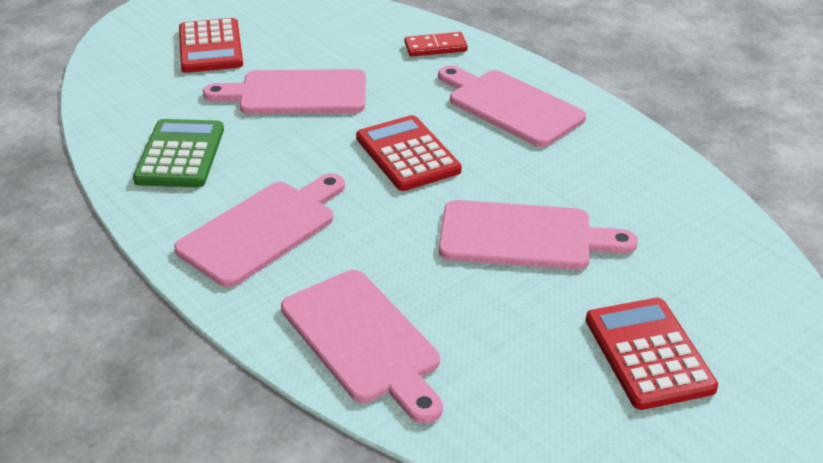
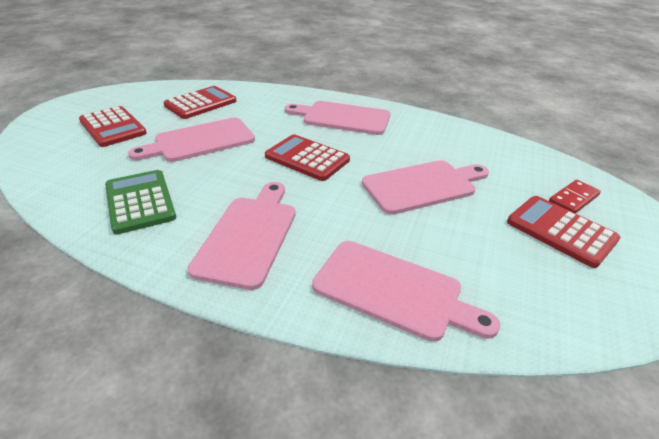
camera: 30 degrees left, 0 degrees up
(337, 35) = (201, 103): none -> red calculator
(435, 47) = (269, 97): red domino -> red domino (573, 199)

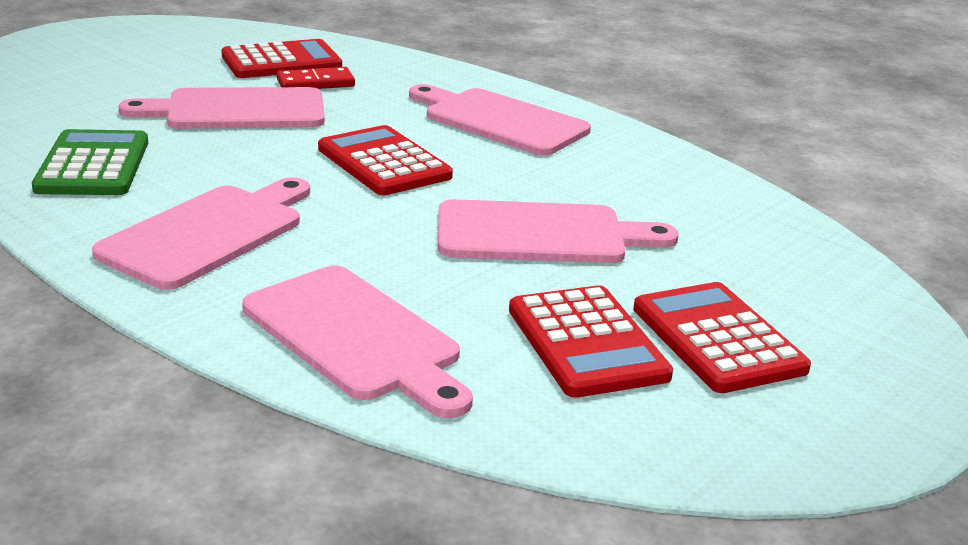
camera: 20 degrees right, 10 degrees down
(112, 127) = (124, 70): red calculator -> red calculator (586, 343)
(573, 199) = (799, 307): red domino -> red domino (315, 83)

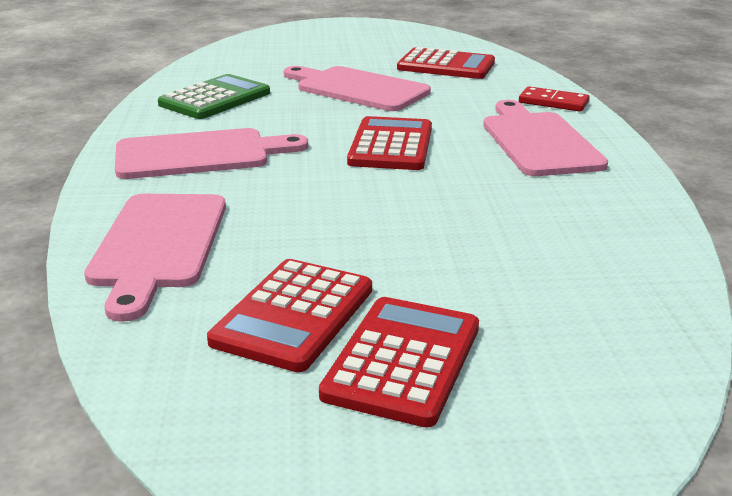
camera: 45 degrees right, 0 degrees up
(315, 83) = (443, 84): red domino -> red domino (553, 102)
(540, 234) = (412, 228): pink cutting board -> none

